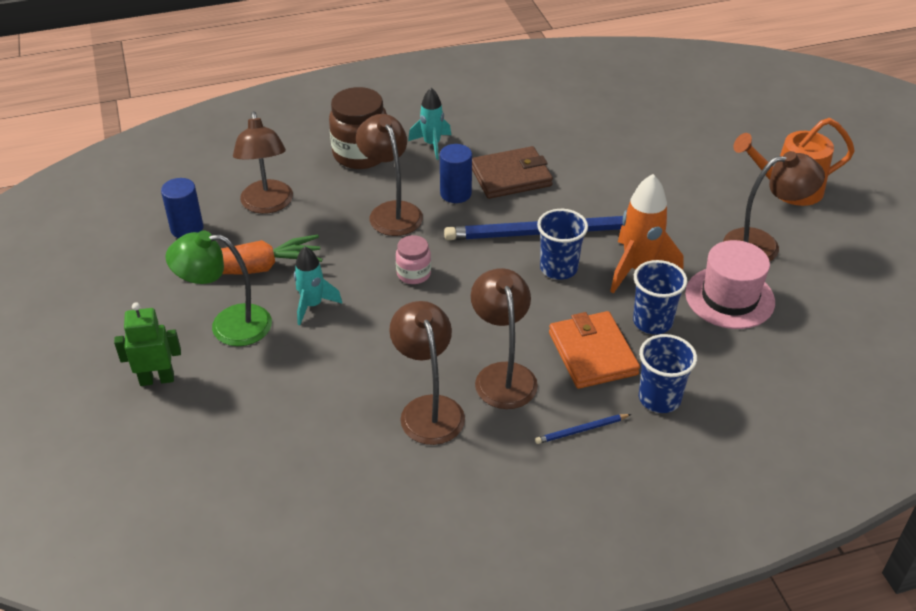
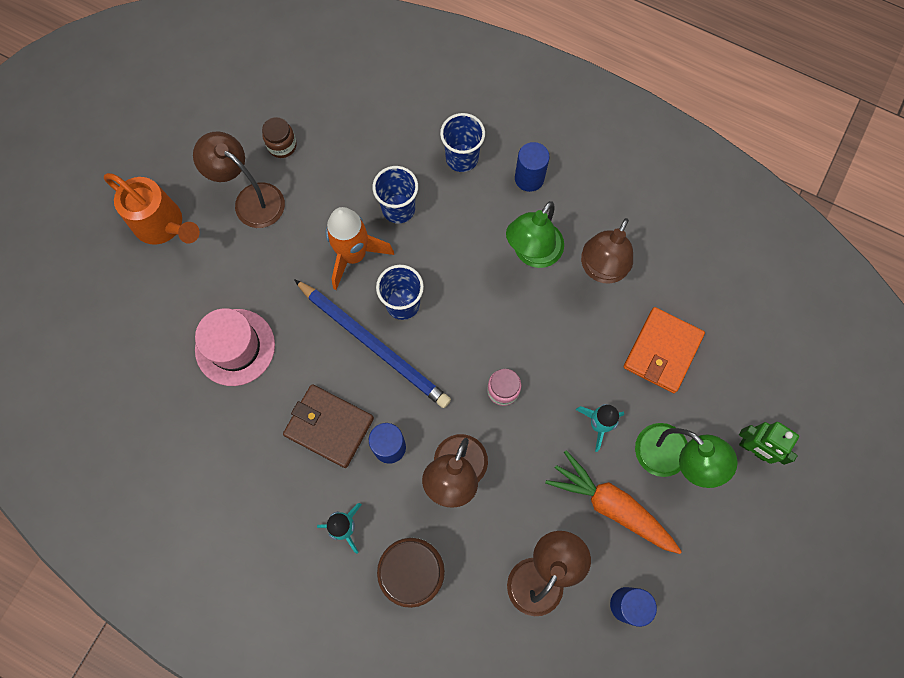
camera: 135 degrees left, 30 degrees up
(503, 375) = (532, 253): brown lamp -> green lamp
(581, 430) = (529, 178): blue pencil -> blue cylinder
(592, 353) = (462, 220): orange wallet -> orange wallet (662, 351)
(729, 297) = (329, 182): pink hat -> pink hat (235, 347)
(803, 292) = (282, 146): none -> brown jar

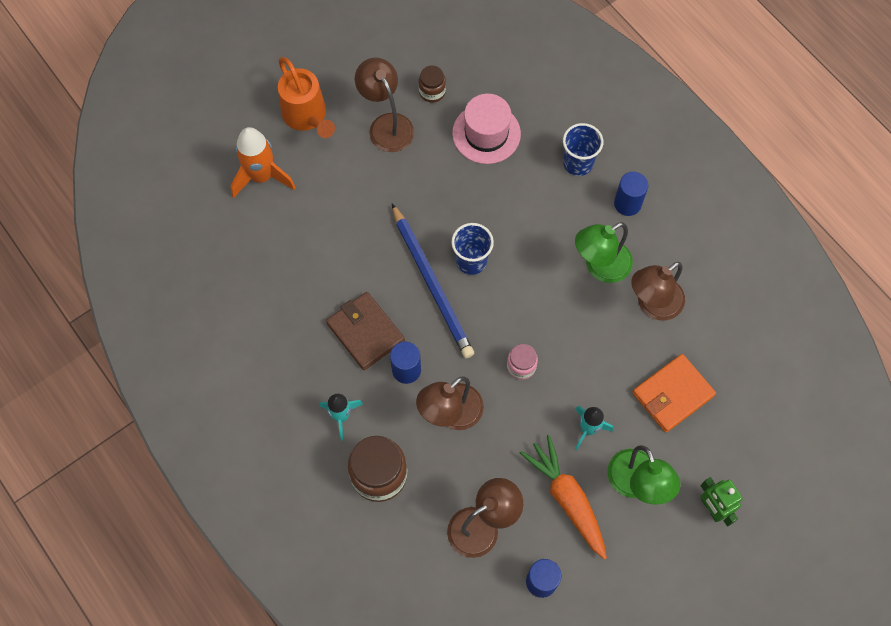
camera: 25 degrees right, 5 degrees down
(235, 347) = (319, 237): pink hat -> pink hat (486, 133)
(354, 255) = (449, 205): orange rocket -> orange rocket (262, 177)
(398, 209) = (504, 183): blue cup -> none

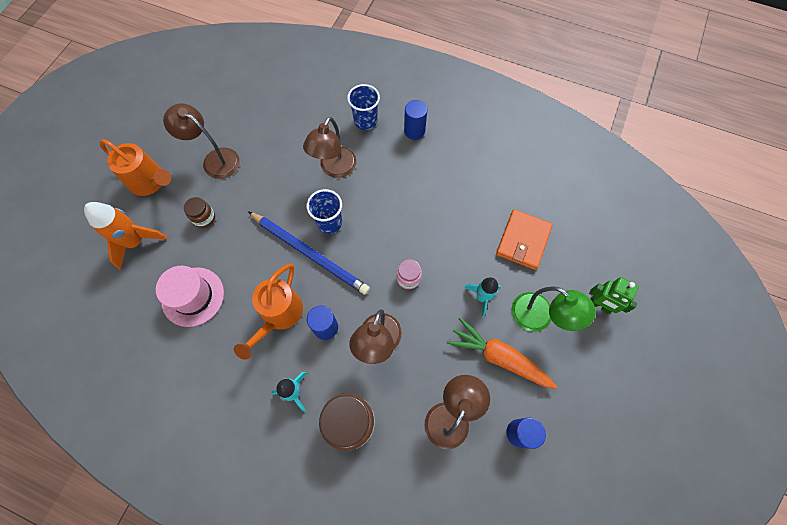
camera: 30 degrees left, 0 degrees up
(365, 332) = (278, 316): brown wallet -> orange watering can
(432, 92) = (236, 122): brown jar -> brown jar (204, 218)
(486, 133) = (291, 132): pink hat -> pink hat (193, 296)
(600, 267) = (421, 181): green lamp -> none
(652, 305) = (472, 188): brown lamp -> brown lamp (334, 169)

